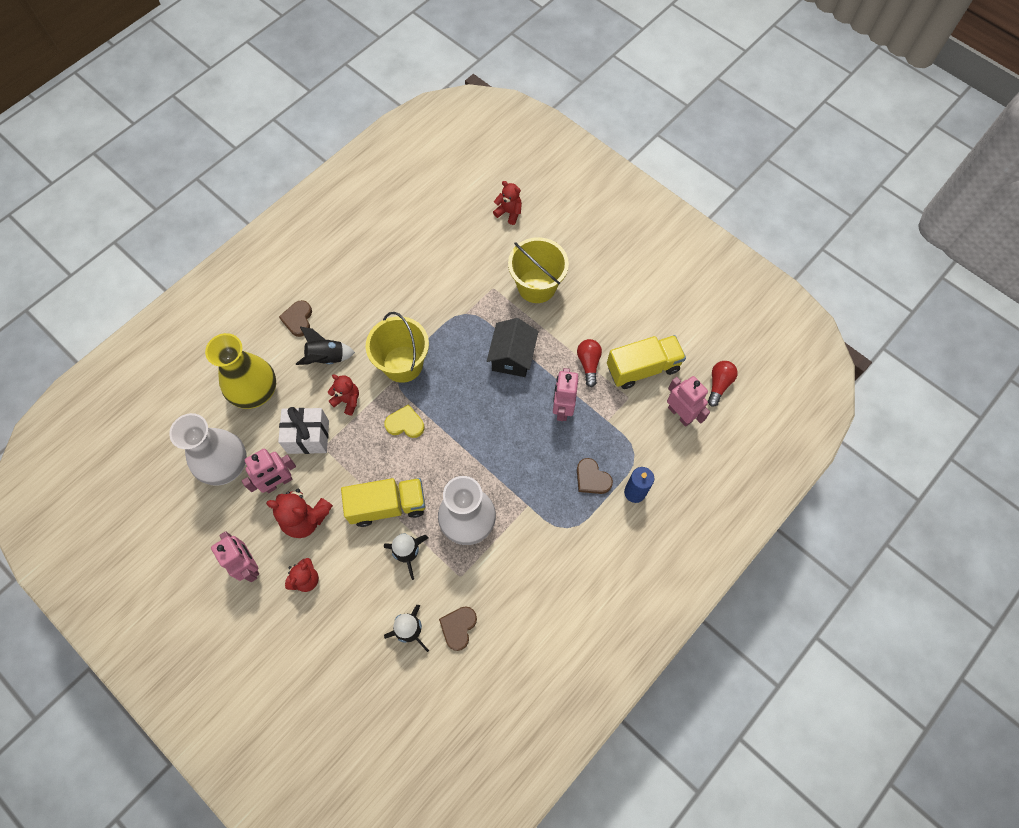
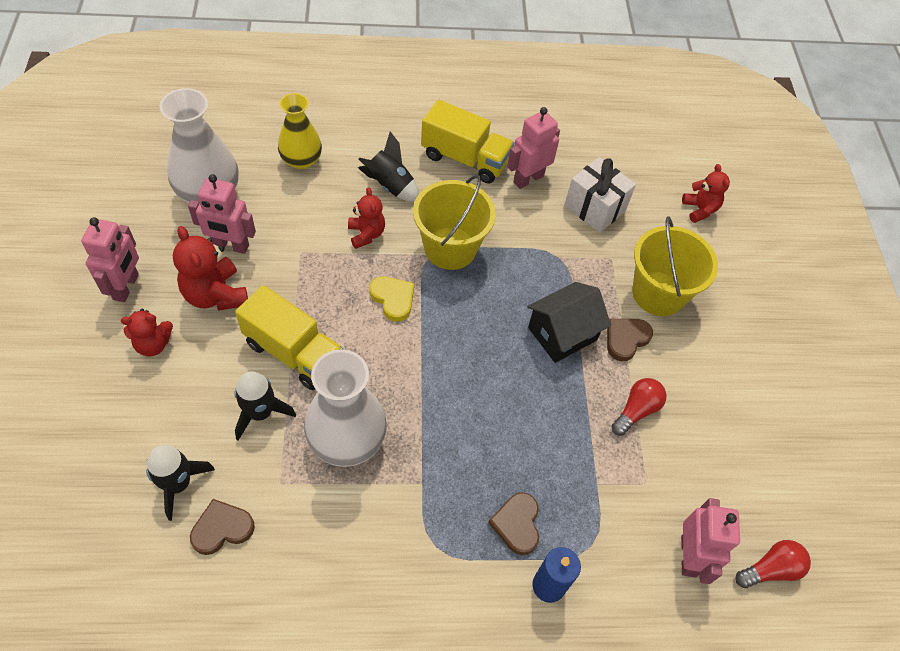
camera: 40 degrees right, 10 degrees down
(255, 391) = (301, 160): yellow vase -> yellow vase, size x0.67
(298, 319) = (402, 137): brown heart -> brown heart (626, 339)
(308, 437) = (299, 233): white gift -> white gift (594, 208)
(562, 408) = (561, 426): pink robot -> pink robot (528, 179)
(643, 368) = (693, 469): yellow truck -> yellow truck (465, 159)

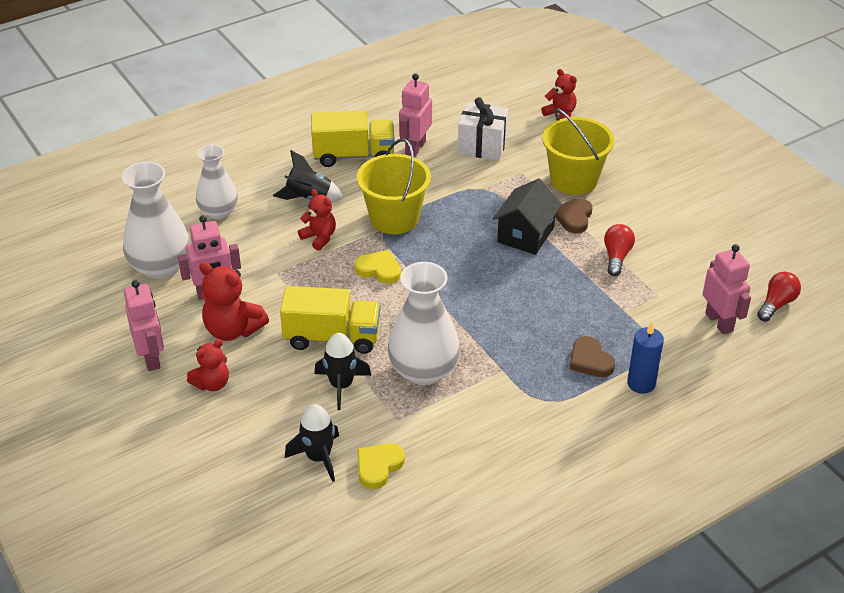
camera: 25 degrees left, 15 degrees down
(222, 528) = (378, 466): brown heart -> yellow heart
(301, 160) = (218, 211): yellow vase -> white vase

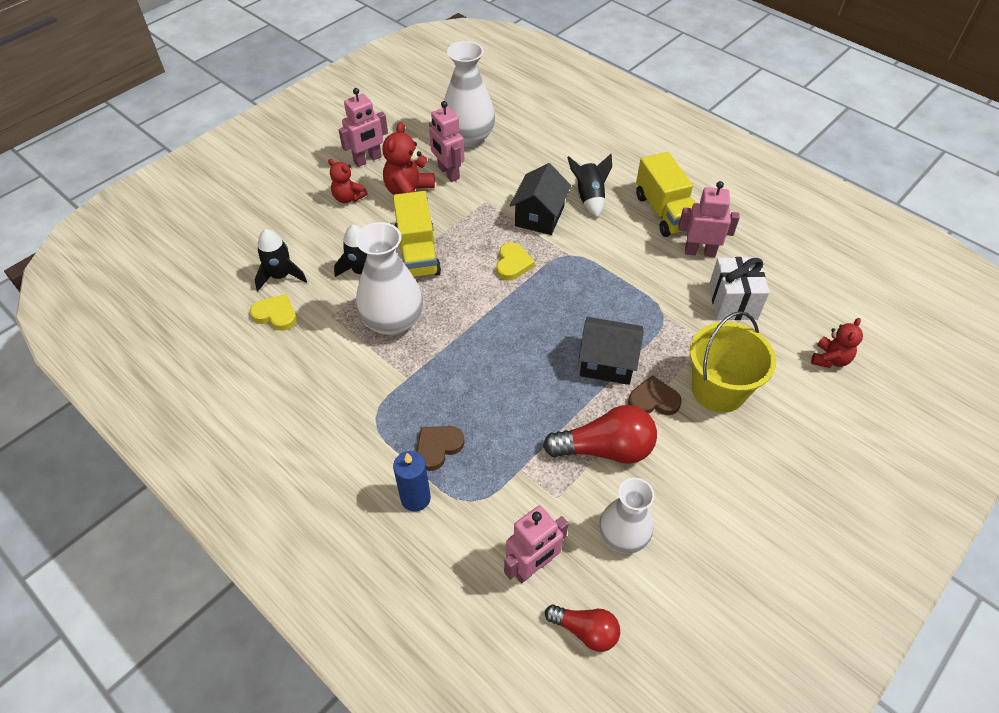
camera: 75 degrees right, 10 degrees up
(218, 211) = (547, 150): white vase -> white vase (623, 536)
(319, 238) = (539, 216): red teddy bear -> black house
(394, 218) = (587, 259): yellow bucket -> none
(616, 257) = (605, 449): red light bulb -> red light bulb, size x1.65

